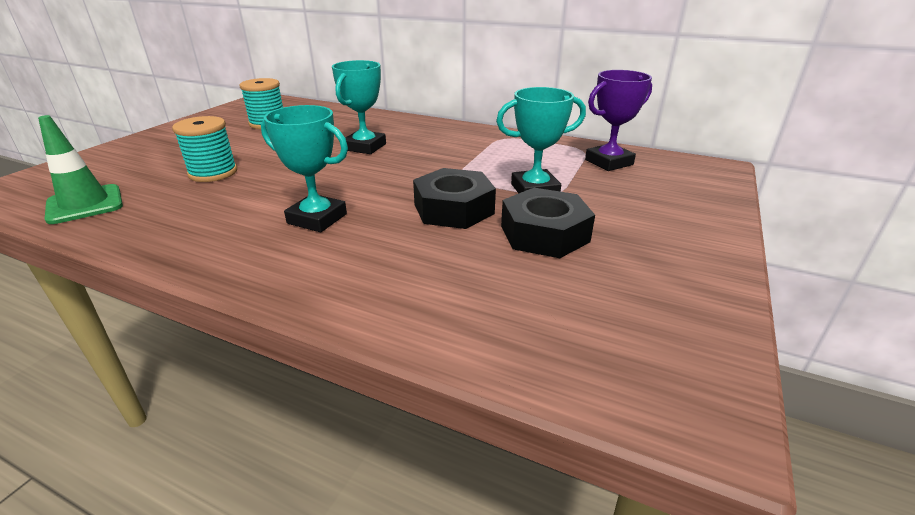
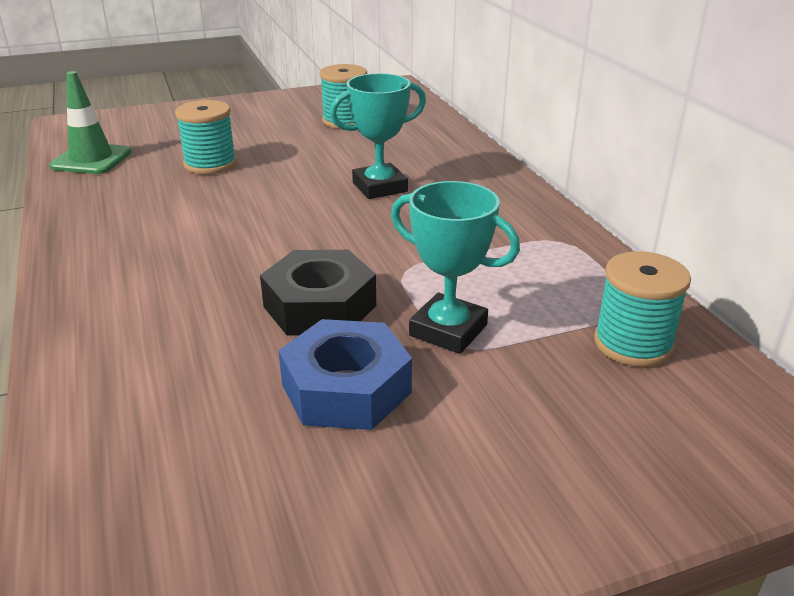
camera: 45 degrees right, 0 degrees up
(317, 219) = (197, 253): turquoise trophy -> none
(544, 234) = (346, 388): black nut -> blue nut
(608, 162) = (633, 344): purple trophy -> turquoise spool

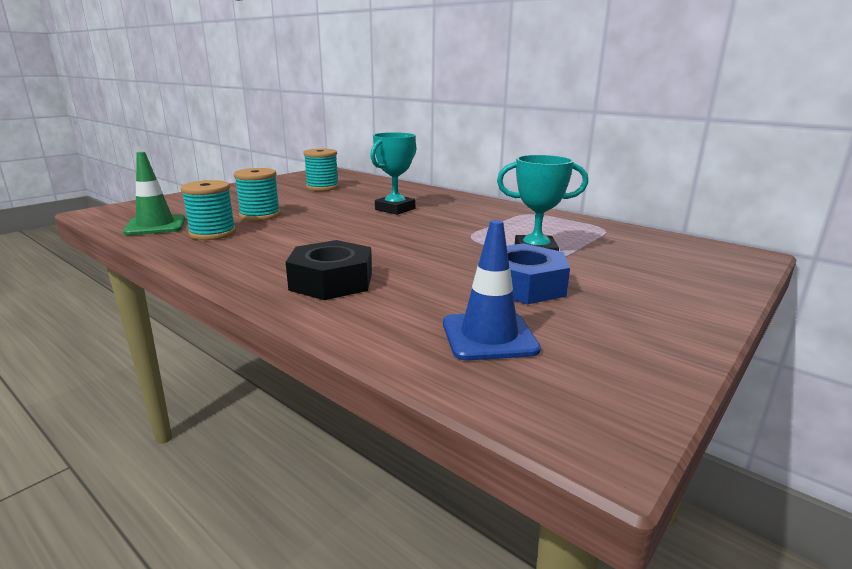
camera: 30 degrees left, 10 degrees down
(185, 462) = (489, 336): none -> blue traffic cone
(320, 306) = (448, 259): black nut -> black nut (331, 281)
(633, 344) = (626, 240): turquoise spool -> turquoise spool (212, 233)

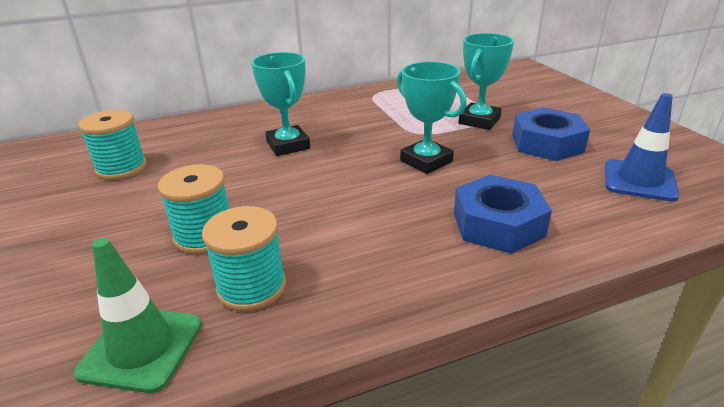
camera: 60 degrees left, 10 degrees up
(331, 281) = (498, 224): black nut -> blue nut
(418, 246) = (426, 161): none -> turquoise trophy

